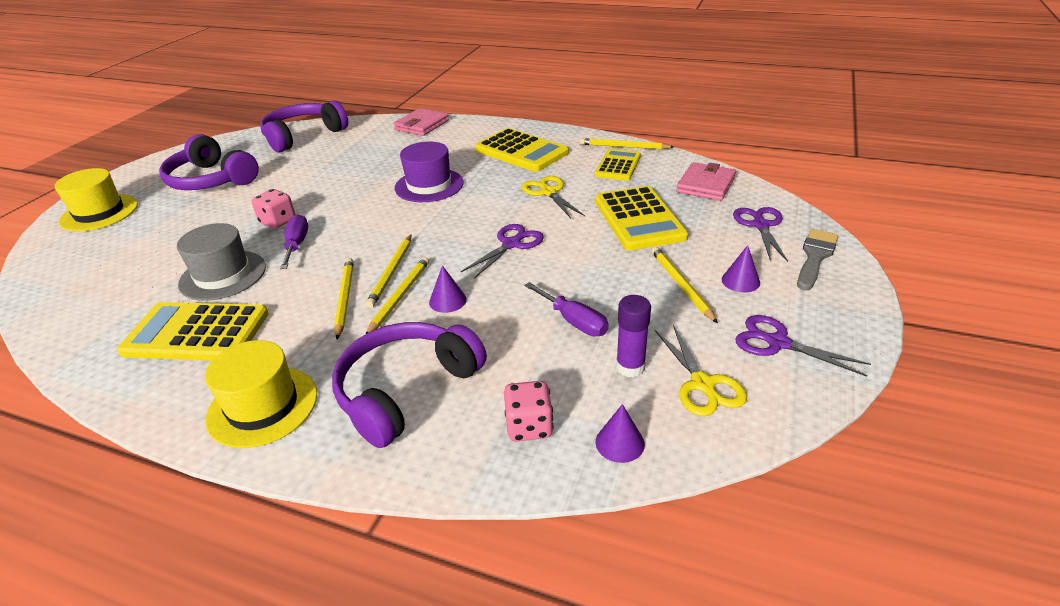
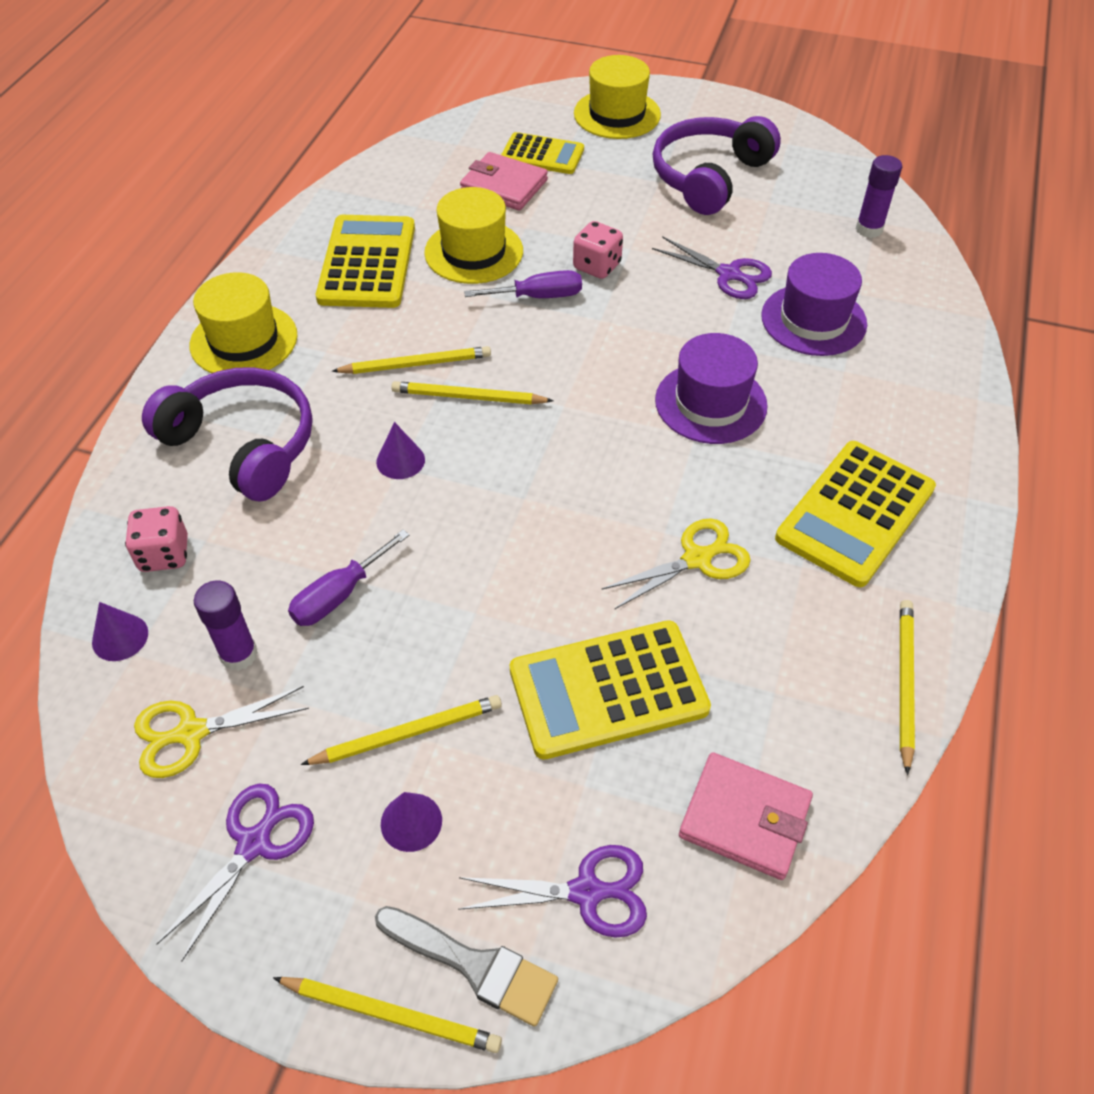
camera: 85 degrees right, 15 degrees up
(223, 275) = (474, 252): grey hat -> yellow hat
(303, 136) = (869, 229): purple headphones -> purple glue stick
(372, 154) = (813, 320): none -> purple hat
(400, 296) = (415, 413): yellow pencil -> yellow pencil (391, 1014)
(422, 125) = (944, 363): pink wallet -> pink wallet (504, 186)
(512, 244) = (533, 518): purple scissors -> purple scissors (729, 274)
(618, 166) = (814, 668): yellow calculator -> yellow calculator (542, 155)

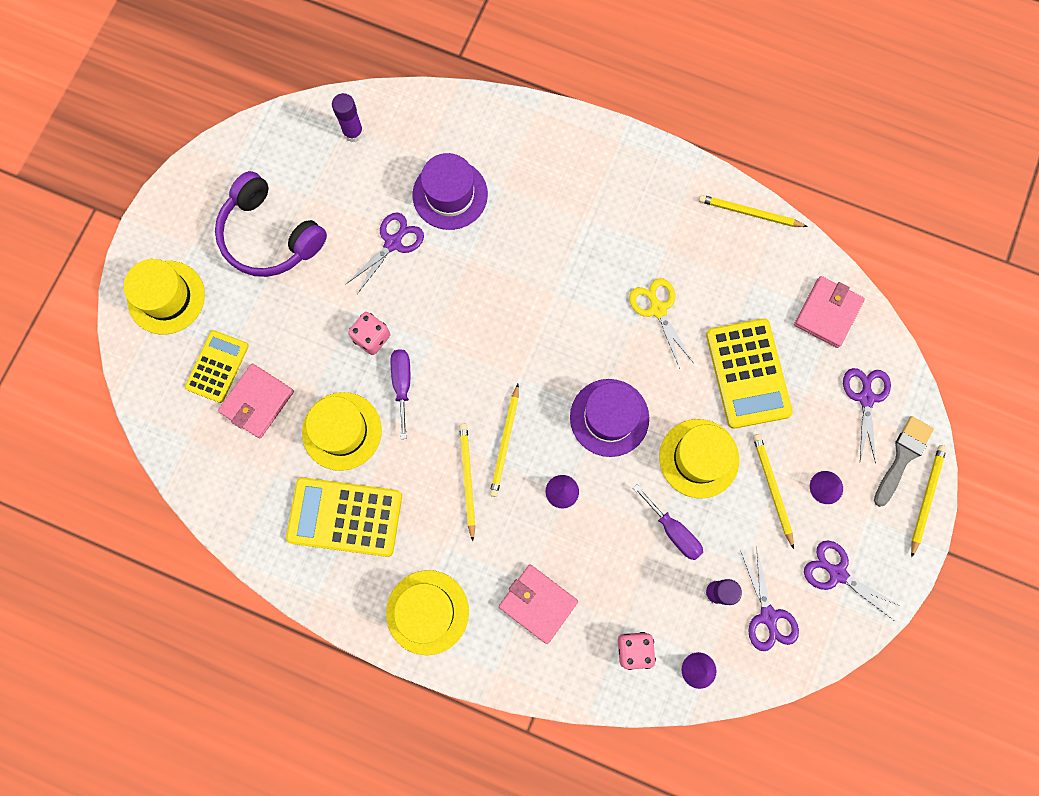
camera: 85 degrees left, 25 degrees up
(191, 733) = (768, 616): yellow scissors -> purple scissors
(243, 444) = (538, 603): purple headphones -> pink wallet
(456, 624) = (699, 458): none -> yellow hat
(711, 403) = (525, 278): purple hat -> purple hat (609, 417)
(855, 513) = (628, 209): yellow calculator -> none

